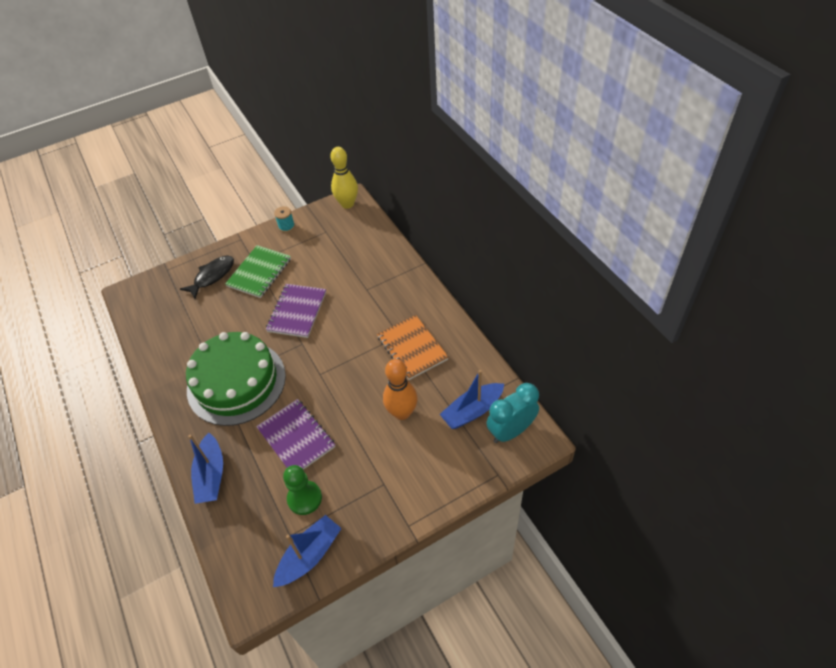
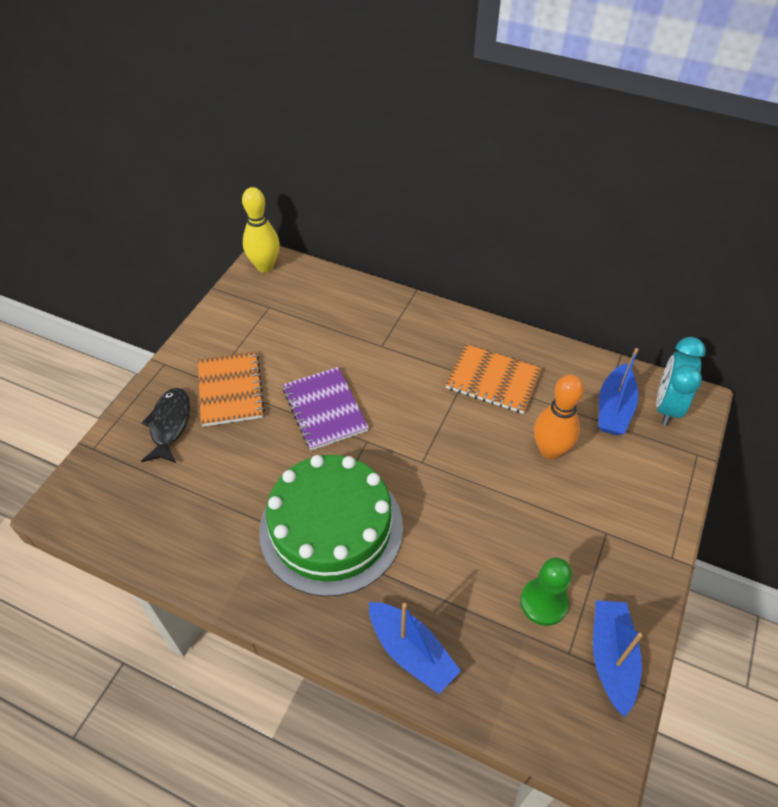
camera: 40 degrees left, 0 degrees up
(259, 272) = (230, 390): green notebook -> orange notebook
(286, 227) = (213, 323): turquoise spool -> none
(296, 438) = (467, 545): purple notebook -> none

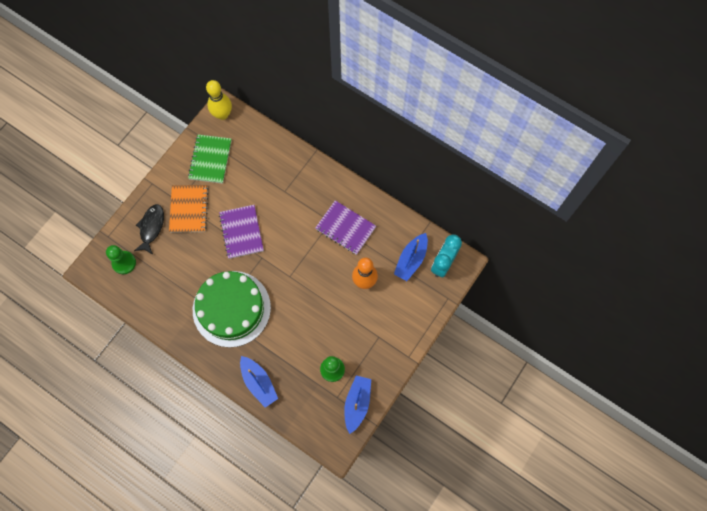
camera: 10 degrees right, 20 degrees up
(125, 484) = (124, 263): none -> green pawn
(255, 321) = (210, 159): none -> green notebook
(493, 380) = (345, 228): orange notebook -> purple notebook

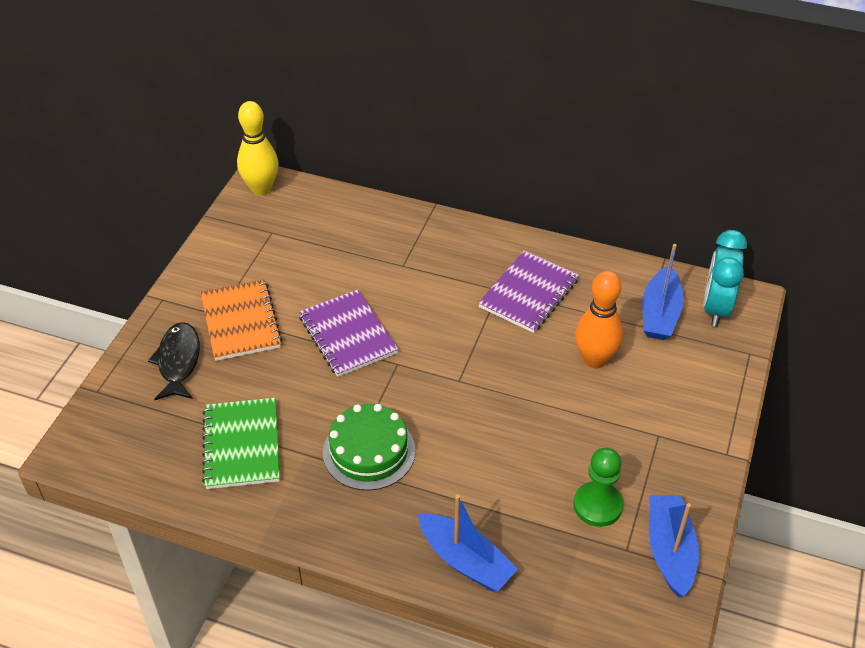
camera: 15 degrees left, 25 degrees down
(124, 263) = (139, 424): green pawn -> none
(210, 159) = (258, 248): green notebook -> green notebook (242, 445)
(231, 308) = (369, 451): green cake -> green cake, size x0.61
(345, 228) = (528, 293): purple notebook -> purple notebook turned 75 degrees counterclockwise

